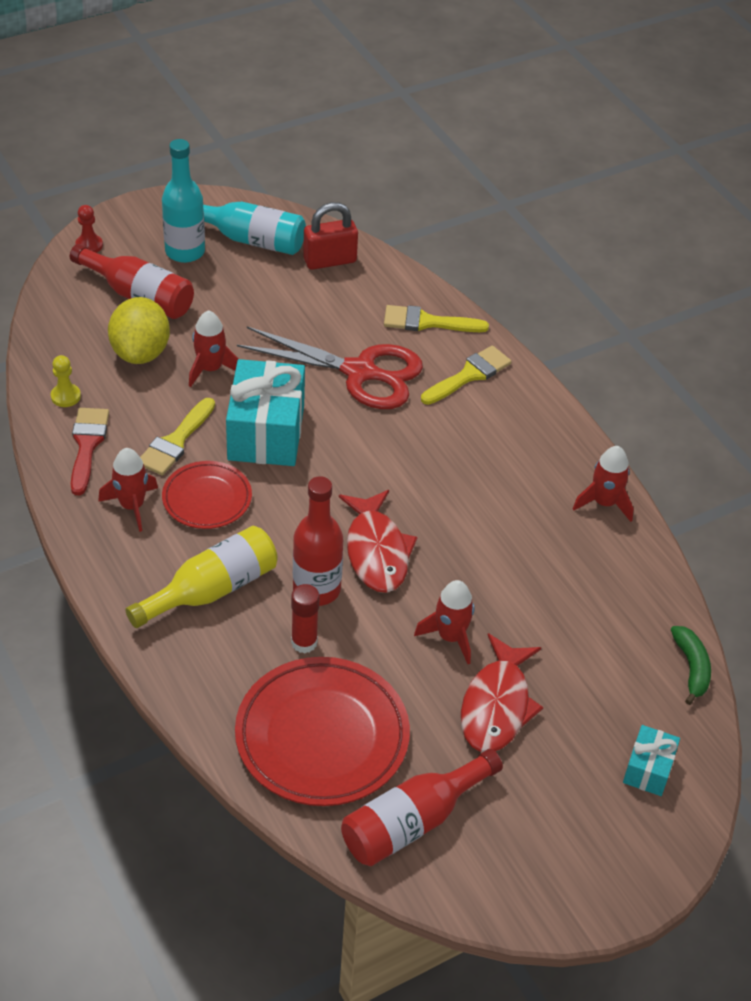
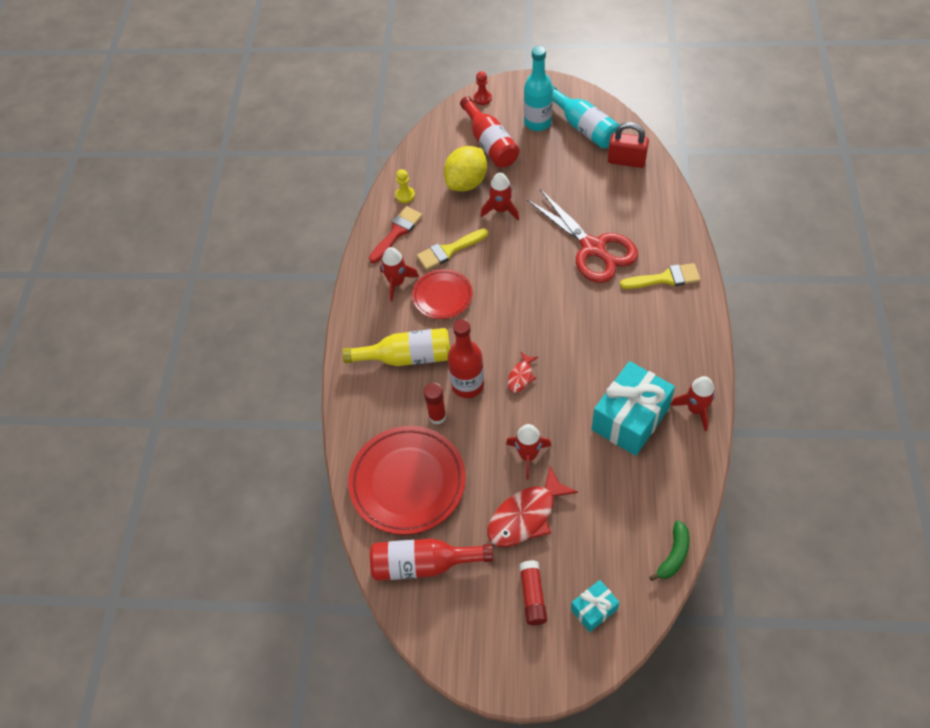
camera: 40 degrees right, 10 degrees up
(266, 432) = (506, 266): turquoise gift -> turquoise gift (630, 418)
(376, 551) = (521, 376): red fish -> red fish, size x0.52
(427, 322) = (662, 229): yellow brush -> none
(569, 790) = (532, 596): none -> red glue stick

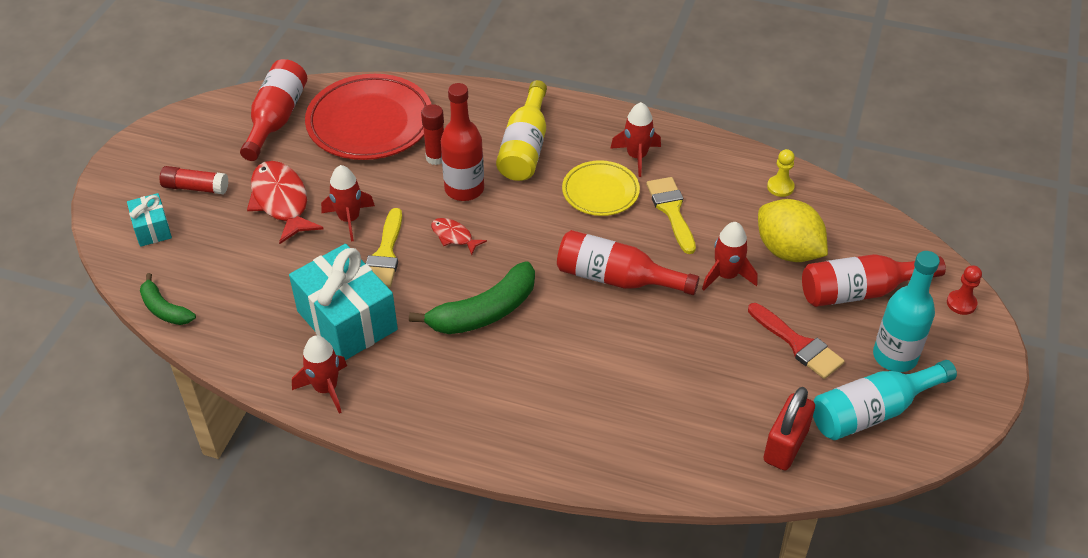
camera: 100 degrees right, 10 degrees down
(397, 232) = (718, 169): red brush -> red brush (798, 344)
(442, 296) = (600, 192): red plate -> yellow plate
(526, 267) = (617, 279): none -> red bottle
(587, 335) = (484, 312): none -> green banana
(593, 248) = (624, 357): red scissors -> none
(665, 278) = (541, 423): yellow brush -> yellow brush (385, 254)

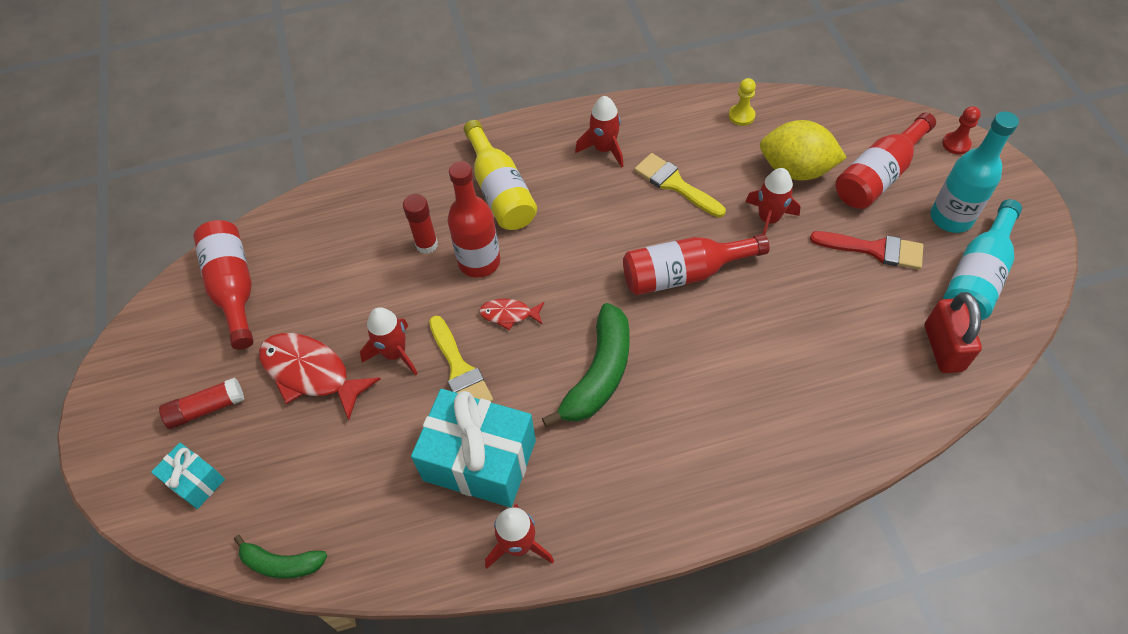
camera: 30 degrees left, 10 degrees up
(370, 123) = (333, 242): red plate -> none
(600, 192) = (601, 199): yellow plate -> none

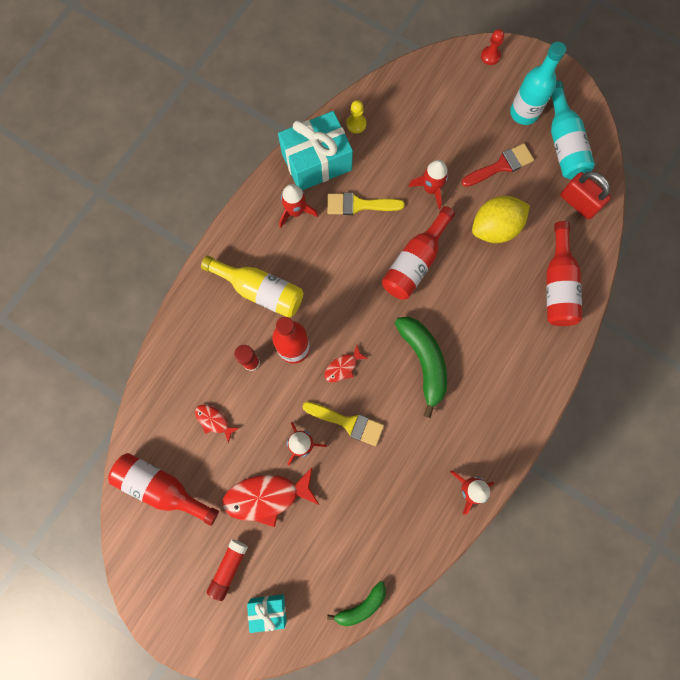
camera: 45 degrees left, 20 degrees up
(339, 268) = (214, 421): none -> red fish
(480, 460) = (407, 463): turquoise gift -> turquoise gift (316, 161)
(795, 170) = (418, 142): yellow lemon -> yellow lemon (495, 228)
(879, 175) = (466, 111): red bottle -> red bottle (557, 284)

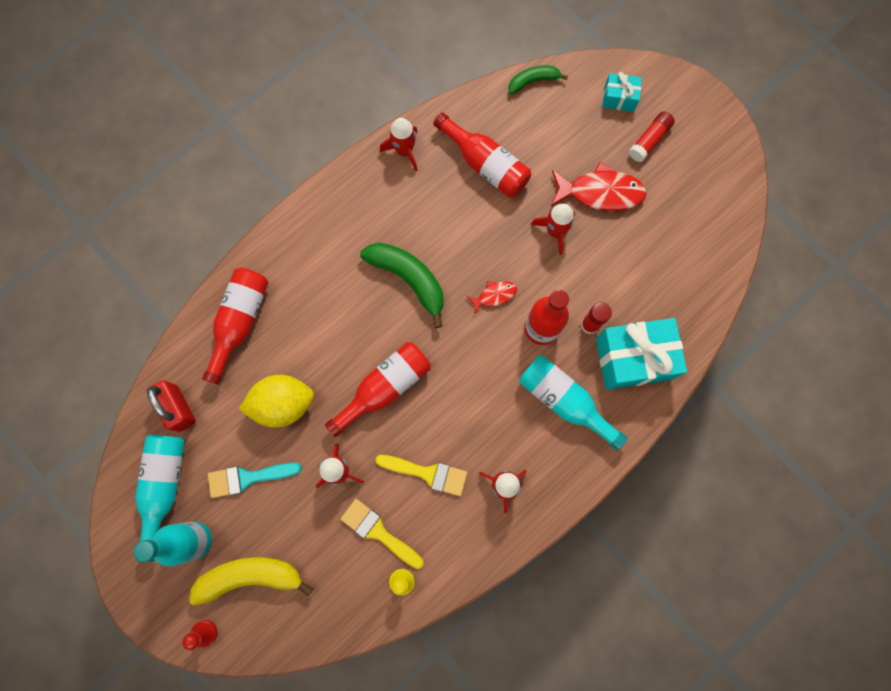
camera: 165 degrees left, 0 degrees up
(162, 488) = (702, 226): red bottle -> red bottle (485, 164)
(214, 421) = (639, 276): red fish -> none
(260, 290) = (564, 401): yellow bottle -> turquoise bottle
(316, 161) = (463, 543): turquoise gift -> turquoise gift (633, 359)
(348, 423) = (504, 239): yellow brush -> yellow brush (378, 532)
(424, 362) = (409, 279): green banana -> green banana turned 135 degrees clockwise
(471, 99) = (250, 576): none -> yellow banana
(501, 166) = (248, 478): red brush -> turquoise brush

